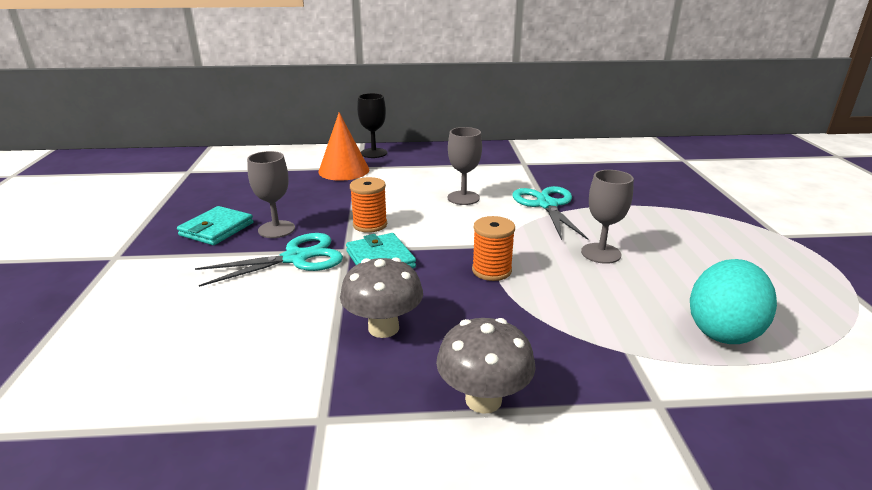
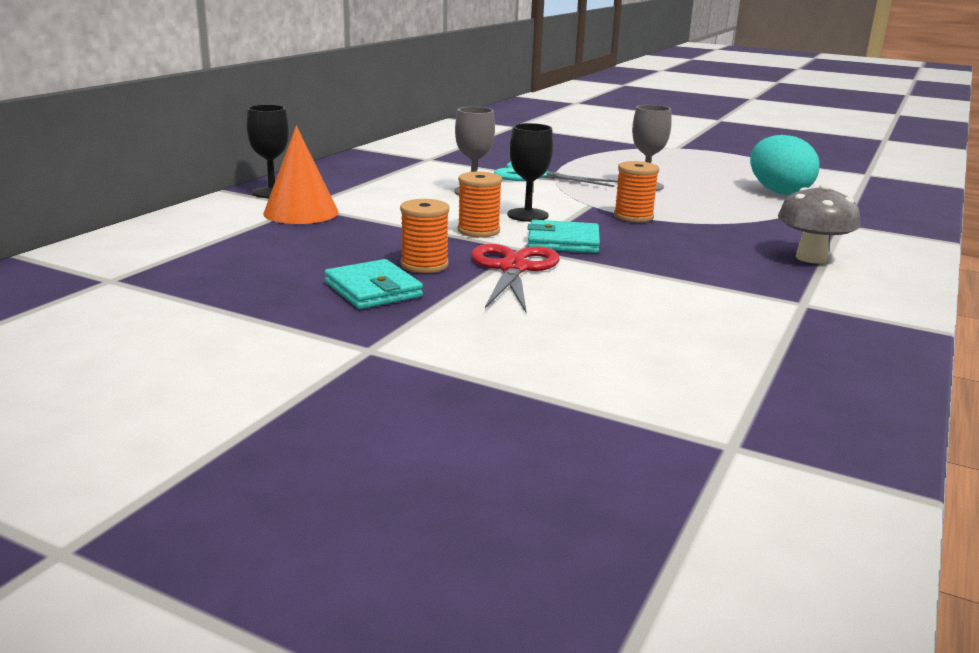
camera: 60 degrees left, 5 degrees down
(276, 229) = (424, 265): grey goblet -> orange spool
(296, 258) = (513, 269): turquoise scissors -> red scissors
(383, 328) = (689, 263): grey mushroom -> none
(432, 230) = (527, 215): none -> black goblet

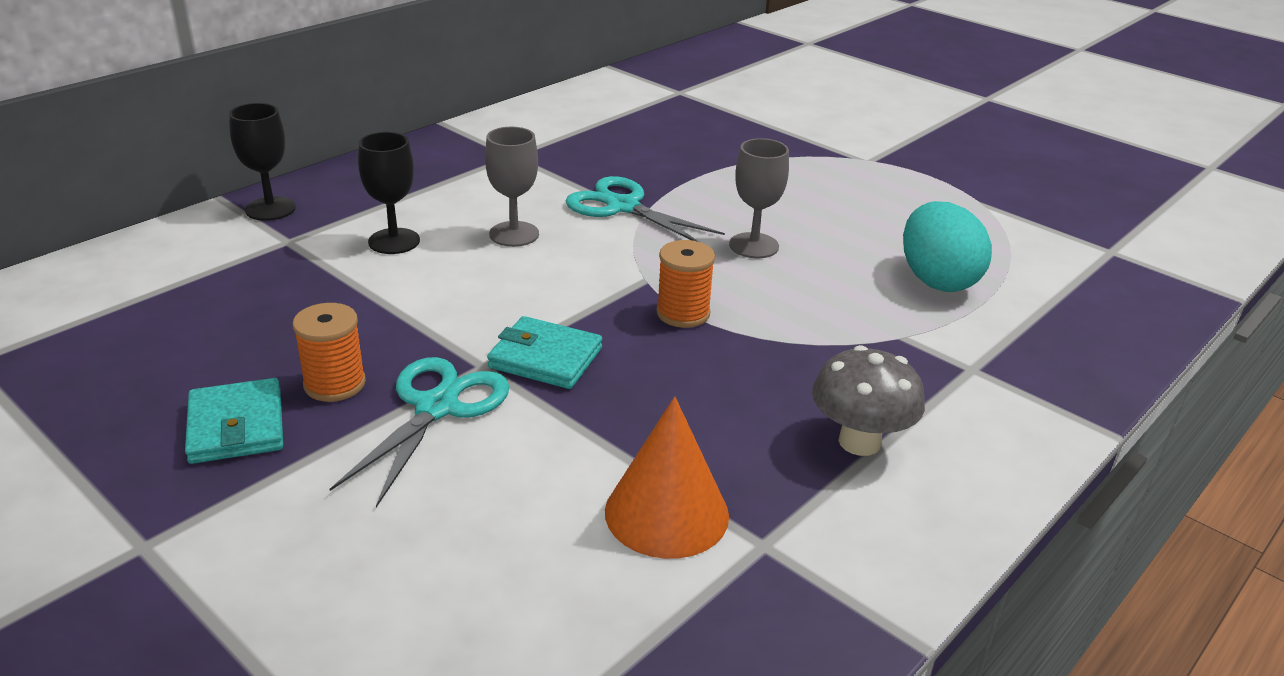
camera: 15 degrees right, 10 degrees up
(301, 212) = (272, 255): orange cone -> orange cone (666, 513)
(478, 231) = (456, 320): orange spool -> none
(513, 269) = (436, 407): red scissors -> turquoise scissors
(527, 215) = (544, 293): black goblet -> black goblet (394, 241)

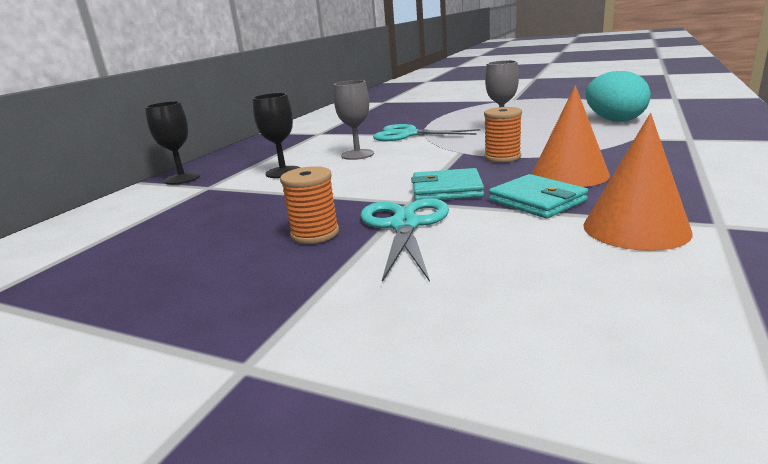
camera: 15 degrees left, 10 degrees down
(236, 426) = (259, 272): turquoise wallet -> turquoise wallet (537, 201)
(718, 385) = (569, 174): none -> orange cone
(859, 442) = (688, 173): grey mushroom -> none

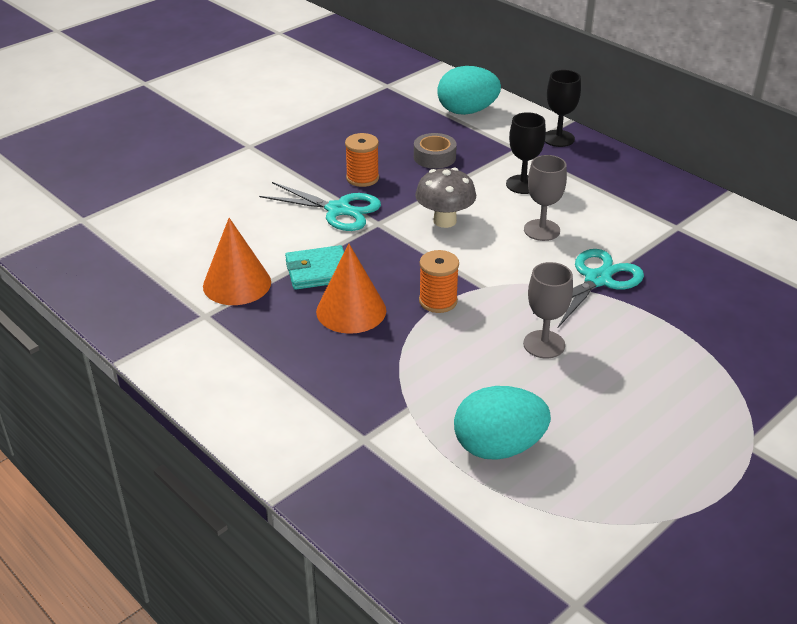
camera: 110 degrees right, 15 degrees up
(106, 224) = (467, 111): none -> turquoise egg
(239, 213) = (434, 157): none -> grey tape
(375, 181) = (444, 221): none -> grey mushroom
(447, 189) = (384, 244): turquoise wallet -> none

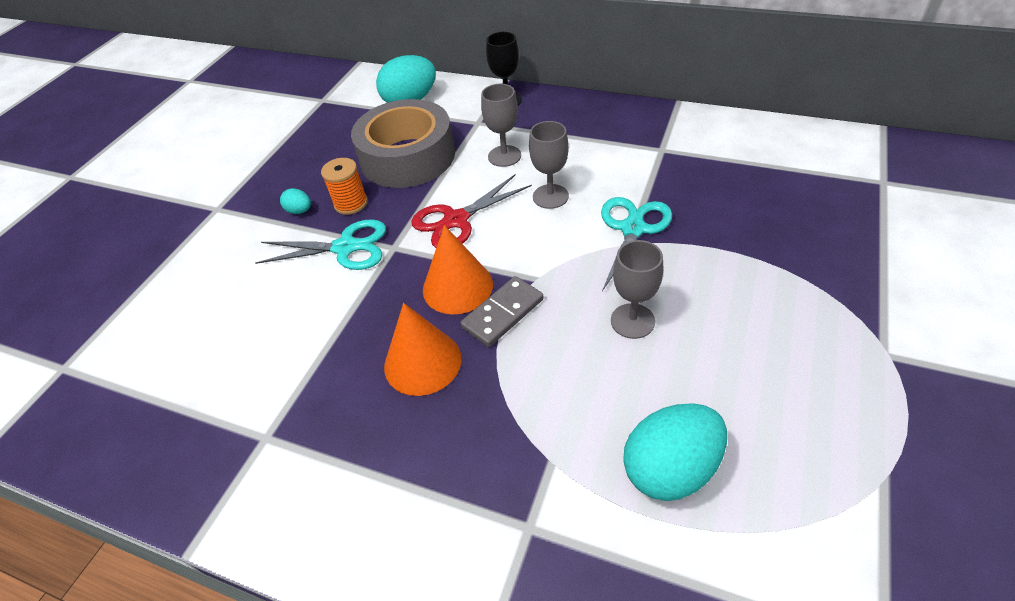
camera: 20 degrees left, 10 degrees up
(237, 284) = (282, 380): orange cone -> orange cone (457, 286)
(316, 170) = (300, 211): none -> turquoise egg
(318, 271) = (362, 328): turquoise wallet -> none
(434, 157) = (407, 157): grey tape -> grey tape, size x2.25
(438, 301) = (503, 313): orange spool -> grey domino
(444, 221) = (456, 220): grey mushroom -> red scissors
(523, 184) = (504, 156): black goblet -> grey goblet

